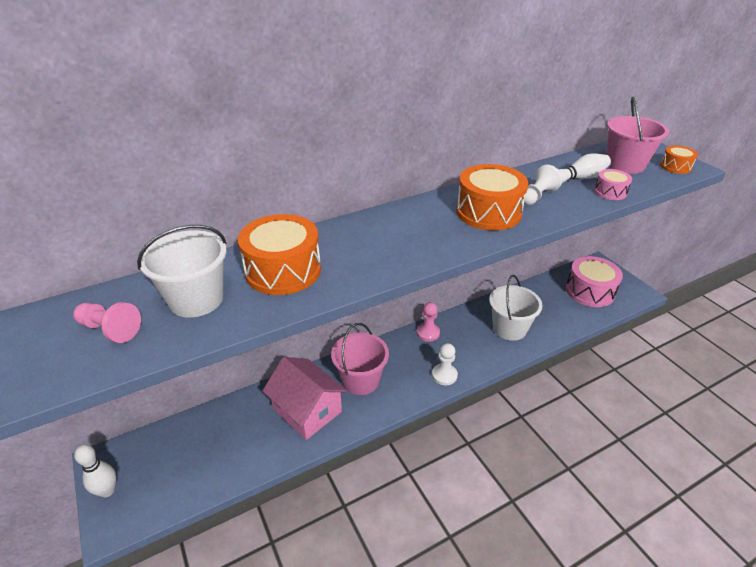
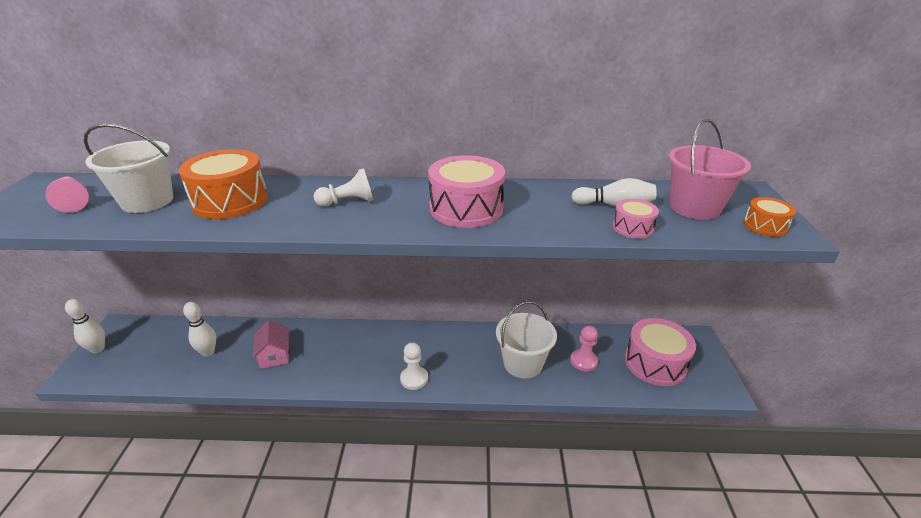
camera: 30 degrees right, 5 degrees down
(238, 437) = (208, 352): none -> white bowling pin
(307, 410) = (274, 355): pink house -> pink house, size x0.59
(360, 380) = (339, 350): pink bucket -> none
(428, 333) = (438, 335): pink pawn -> pink pawn (583, 361)
(488, 212) = (466, 209): orange drum -> pink drum
(537, 196) = (539, 209): white pawn -> white pawn (348, 202)

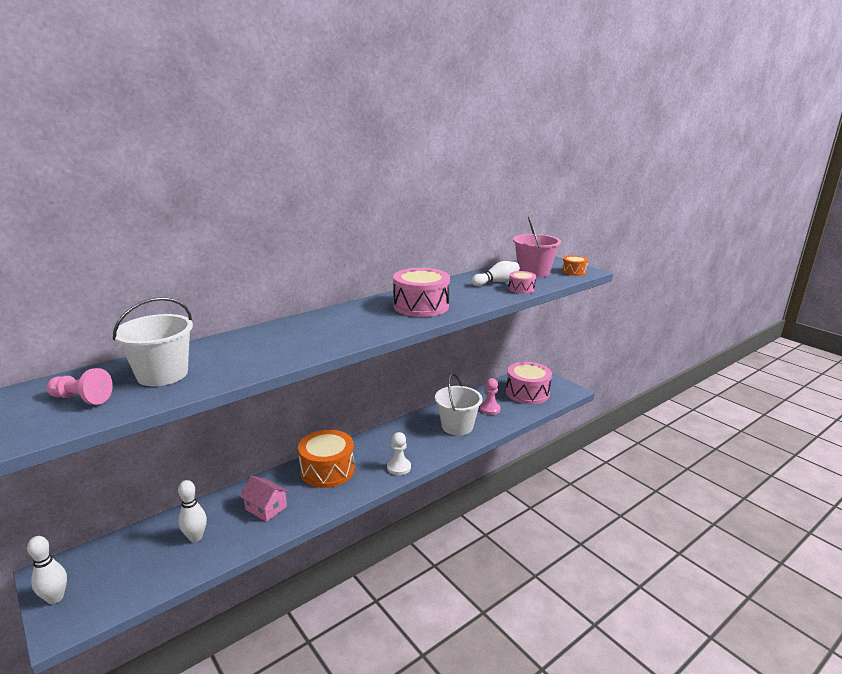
camera: 40 degrees left, 10 degrees down
(230, 201) = (242, 351): orange drum -> orange drum (327, 470)
(348, 202) = (337, 325): white pawn -> none

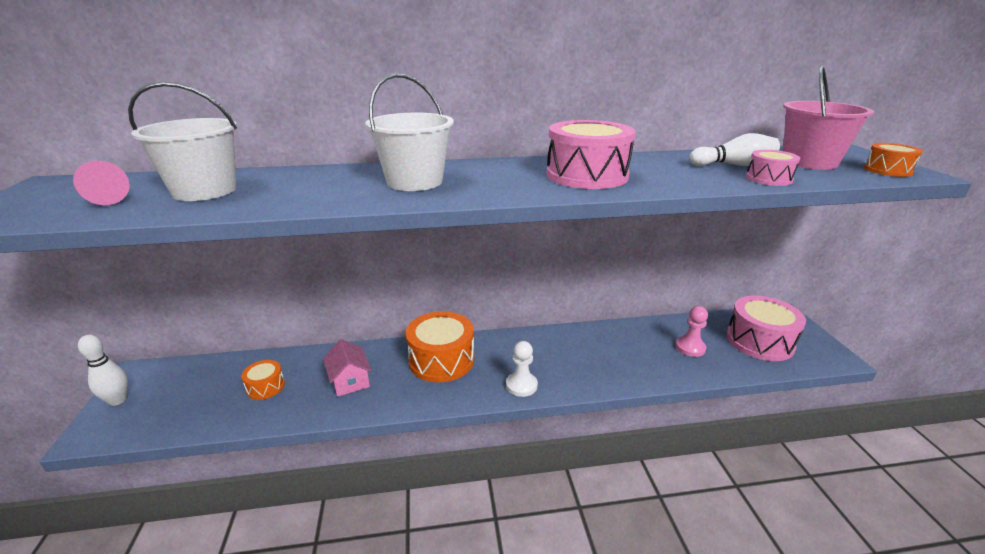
camera: 30 degrees right, 5 degrees up
(195, 537) = (265, 387): white bowling pin -> orange drum
(457, 426) = (630, 357): white bucket -> white bucket (414, 182)

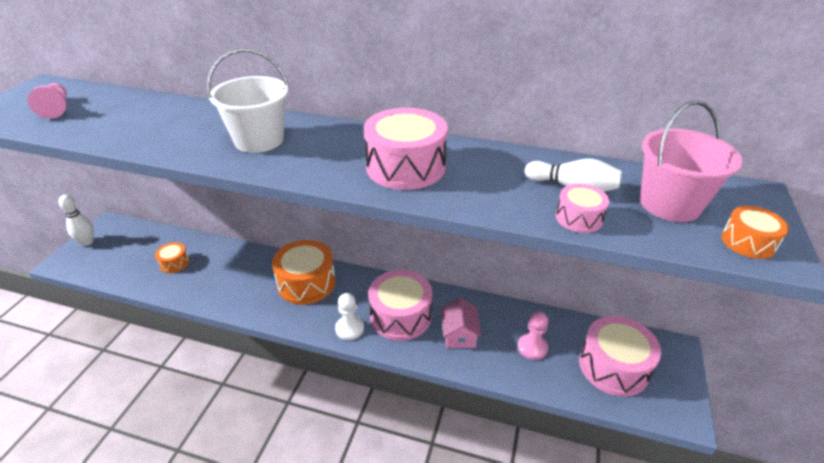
camera: 25 degrees right, 10 degrees up
(205, 191) = (116, 116): white bucket -> none
(350, 380) = (230, 278): pink house -> pink house (459, 334)
(559, 359) = (400, 316): none -> pink drum

